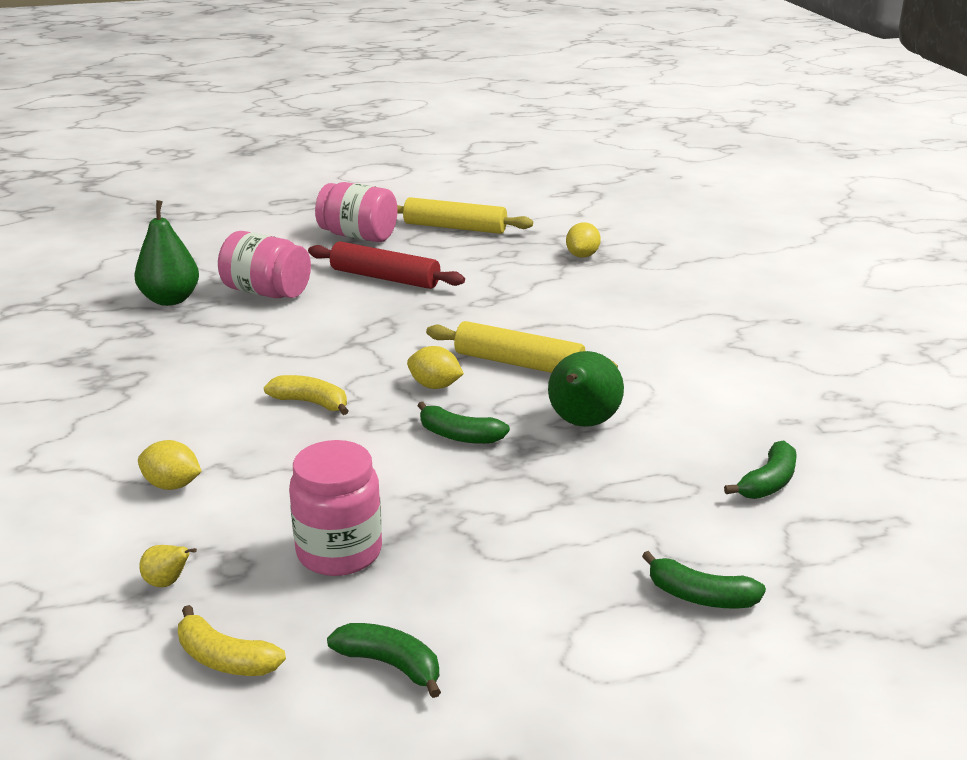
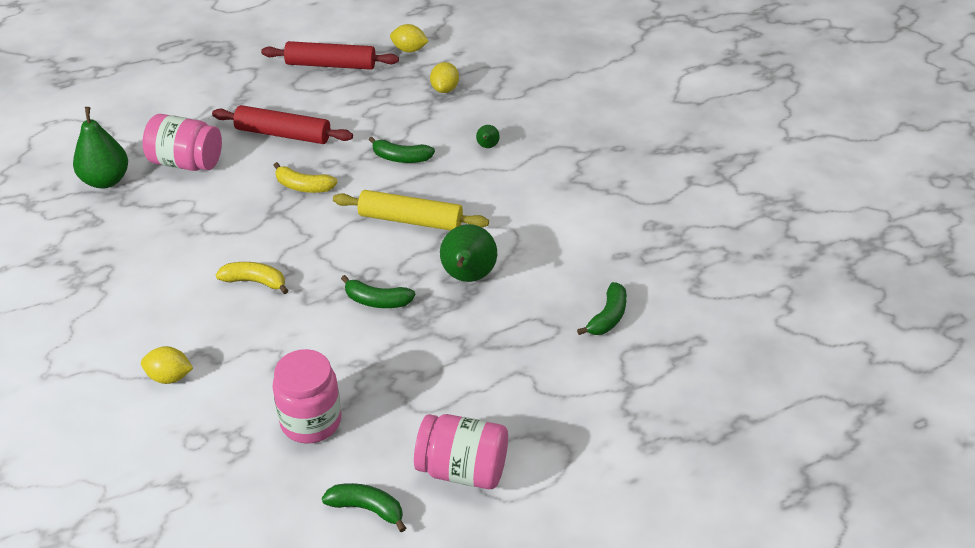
camera: 10 degrees left, 15 degrees up
(167, 582) = (194, 464): yellow pear -> none
(225, 659) = (253, 521): yellow banana -> yellow banana (303, 186)
(358, 236) = (248, 84): pink jar -> pink jar (462, 469)
(435, 386) = (349, 252): yellow lemon -> yellow lemon (409, 50)
(455, 227) = (331, 65): yellow rolling pin -> red rolling pin
(626, 306) = (487, 146): none -> green pear
(700, 596) = (567, 424): green banana -> green banana (401, 158)

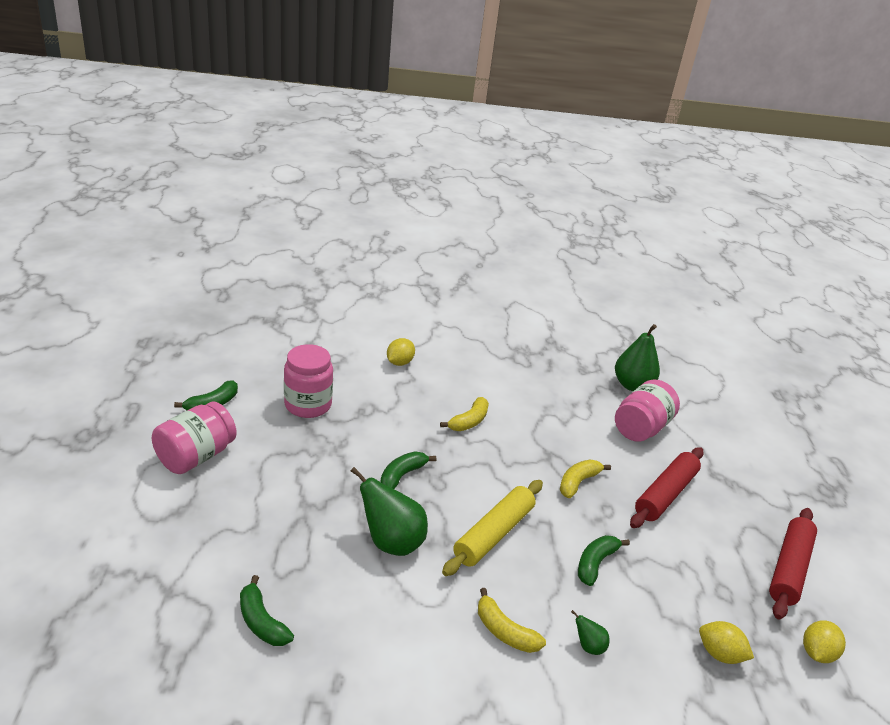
camera: 110 degrees right, 10 degrees down
(508, 188) = (504, 631): none -> yellow banana

